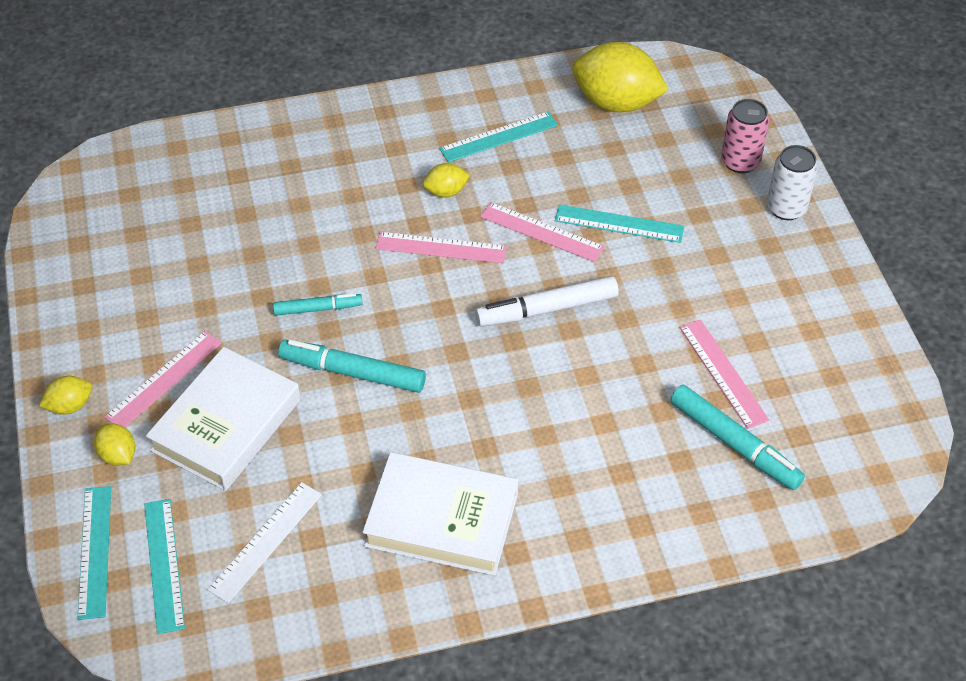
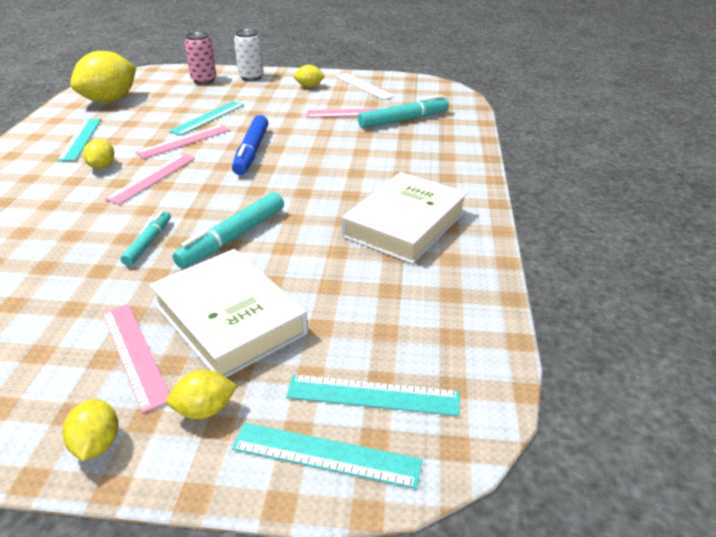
camera: 70 degrees left, 15 degrees down
(266, 541) = (379, 317): white ruler -> white ruler (364, 86)
(547, 309) = (251, 152): white marker -> blue marker
(793, 290) = (309, 86): none -> yellow lemon

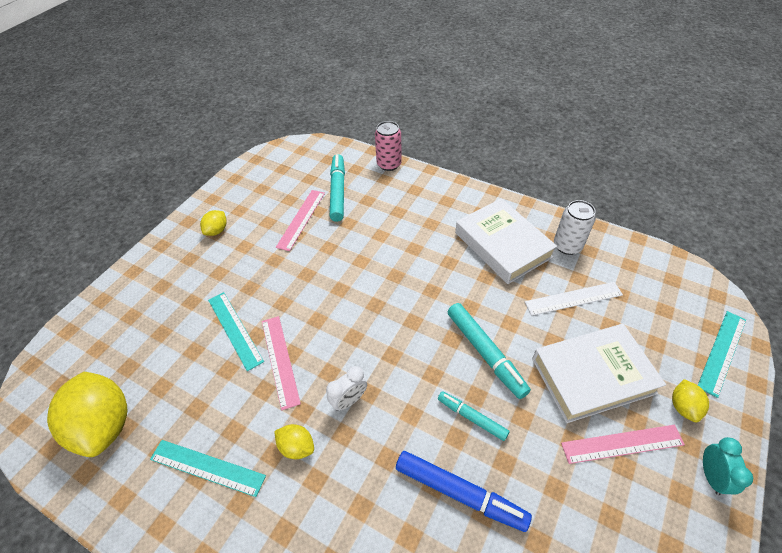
camera: 65 degrees left, 15 degrees up
(97, 444) = (711, 476): yellow lemon -> turquoise clock
(152, 178) = (349, 400): pink ruler -> white clock
(204, 80) = (122, 315): pink can -> pink can (389, 164)
(251, 77) = (151, 270): white can -> white can (567, 246)
(251, 152) = (337, 309): blue marker -> blue marker (460, 493)
(364, 86) = (248, 193): white ruler -> white ruler (573, 298)
(373, 395) = (677, 317): turquoise ruler -> none

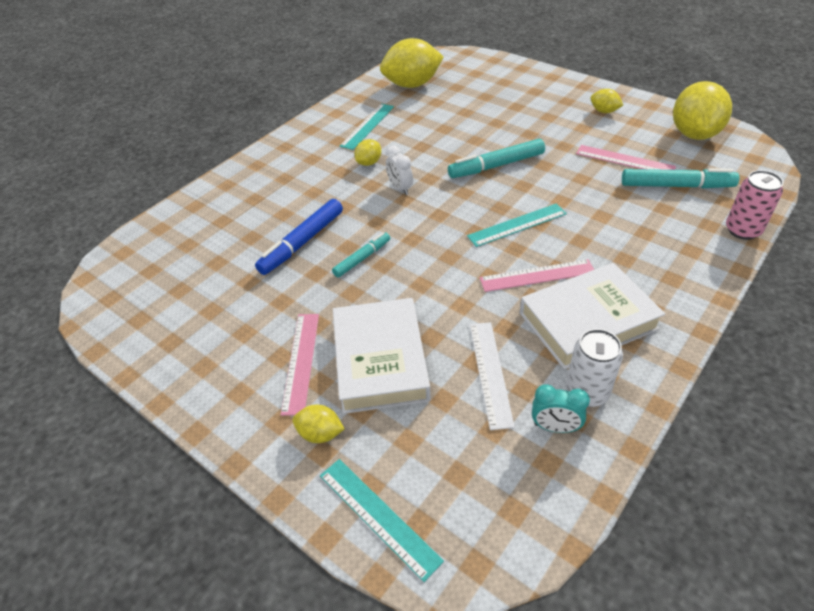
camera: 100 degrees right, 5 degrees down
(235, 329) = (483, 129): turquoise ruler -> turquoise ruler (517, 225)
(264, 177) = (694, 134): none -> yellow lemon
(280, 360) = (447, 152): pink ruler -> pink ruler (537, 275)
(485, 353) = (428, 278): turquoise marker -> turquoise marker (496, 166)
(711, 476) = (243, 426): turquoise clock -> turquoise clock (555, 427)

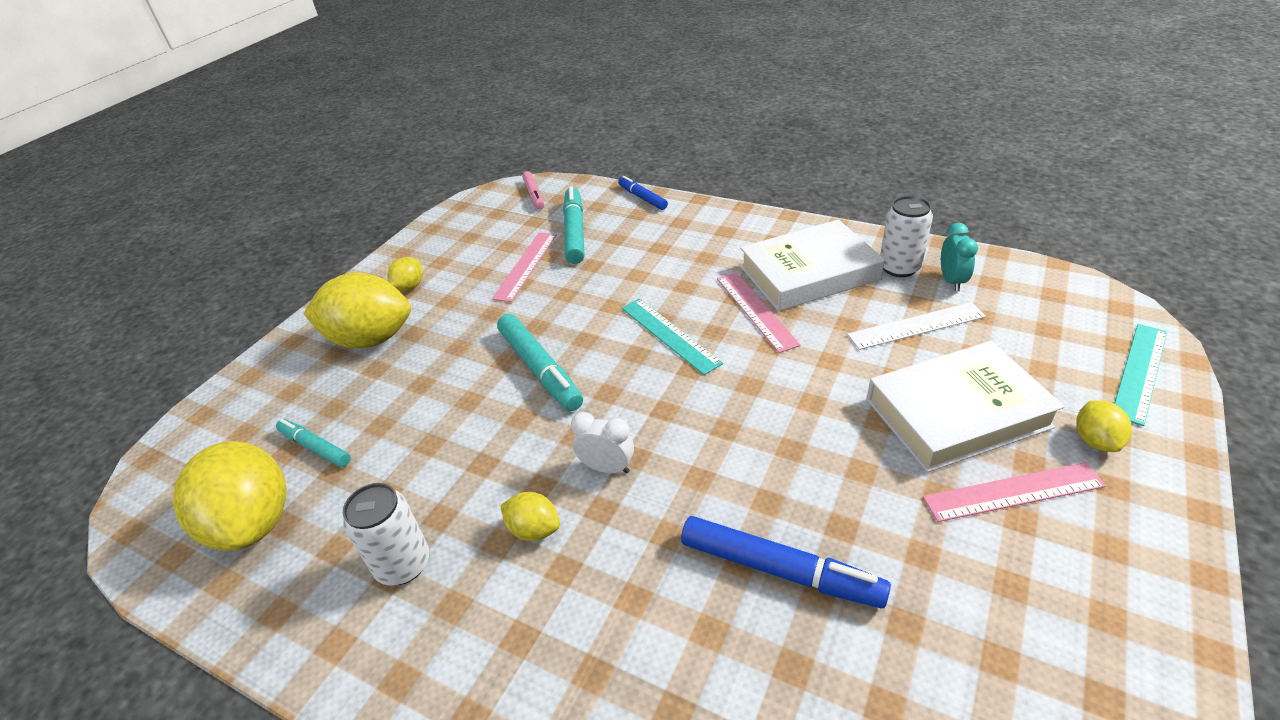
camera: 100 degrees left, 5 degrees down
(362, 258) = (787, 475): turquoise marker -> turquoise marker (315, 447)
(367, 126) = (403, 564): turquoise ruler -> white can
(400, 188) = (607, 468): white clock -> white clock turned 120 degrees counterclockwise
(587, 321) = (809, 273): white book -> white book turned 75 degrees counterclockwise
(694, 134) = (473, 224): yellow lemon -> yellow lemon (370, 339)
(742, 230) = (642, 198): pink can -> blue marker
(747, 165) = (534, 195): none -> pink marker

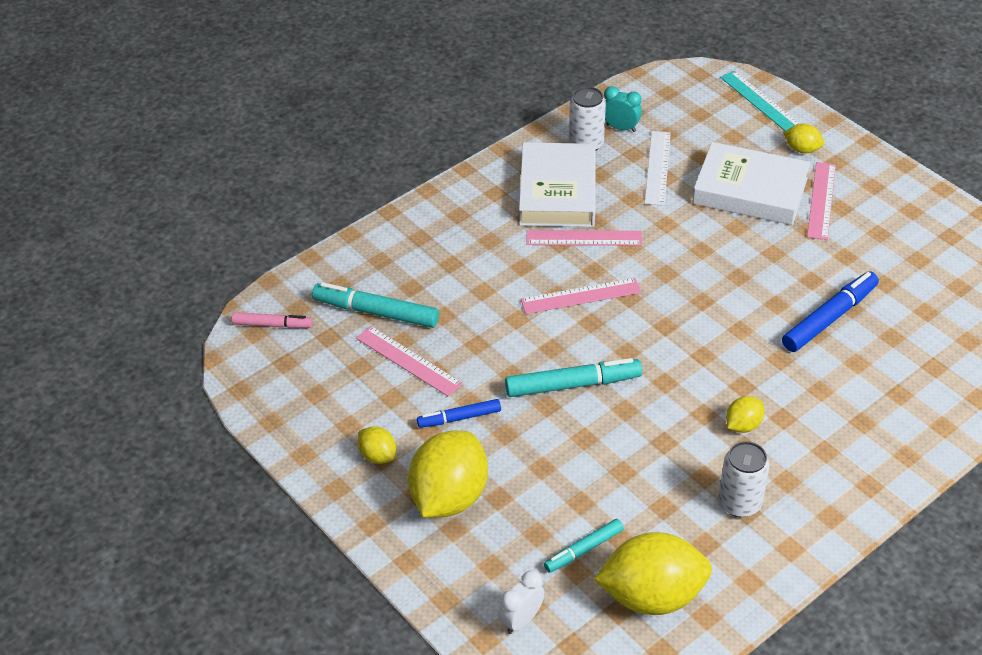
camera: 70 degrees left, 5 degrees up
(607, 468) = (706, 373): white clock -> white clock (521, 620)
(642, 198) = (353, 248): blue marker -> blue marker (459, 418)
(669, 335) = (581, 296): turquoise ruler -> pink ruler
(957, 413) = (750, 191): white book -> white book turned 75 degrees counterclockwise

